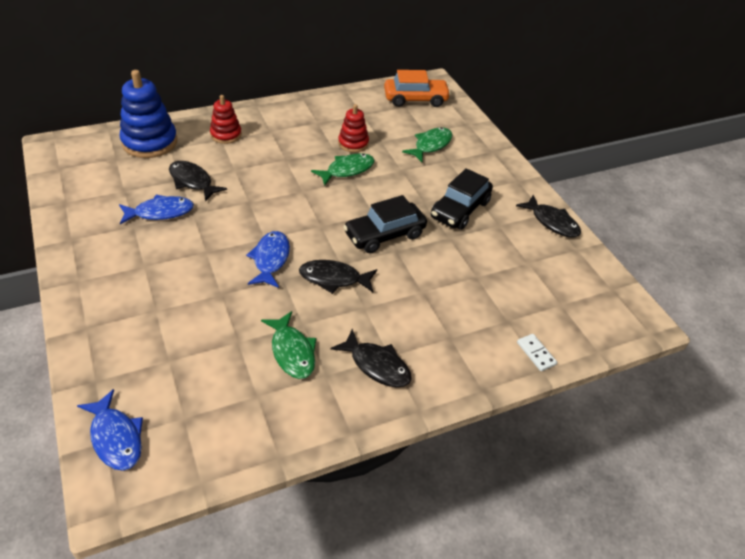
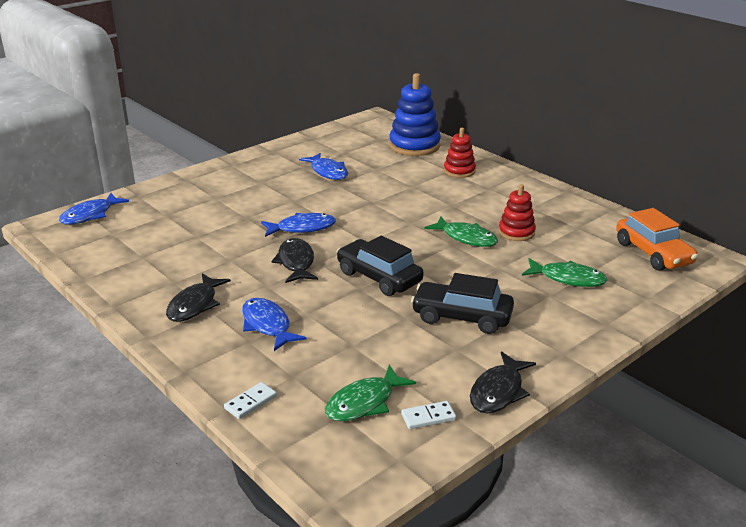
camera: 75 degrees right, 15 degrees down
(192, 181) = (378, 174): black fish -> none
(292, 352) = (195, 261): green fish -> green fish (364, 403)
(430, 320) = (267, 325): none -> blue fish
(572, 262) = (428, 417): none -> white domino

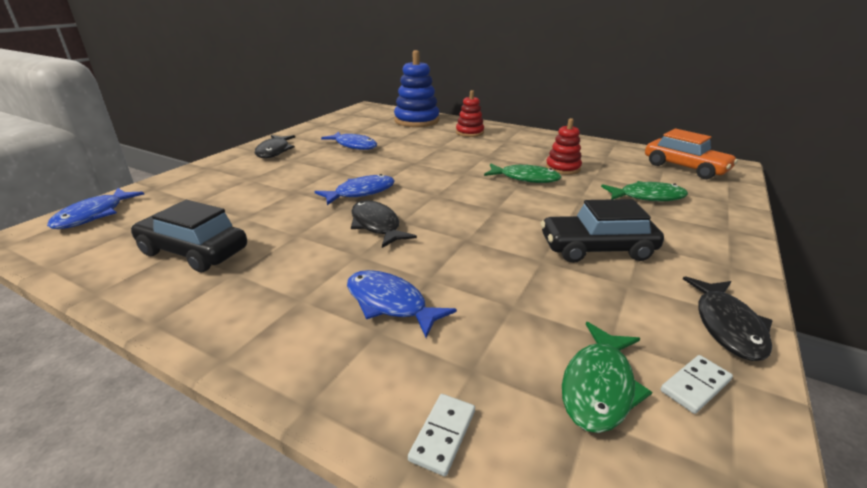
camera: 20 degrees left, 0 degrees up
(195, 305) = (277, 297): black fish -> black fish (274, 151)
(379, 277) = (477, 225): black car -> black car (193, 251)

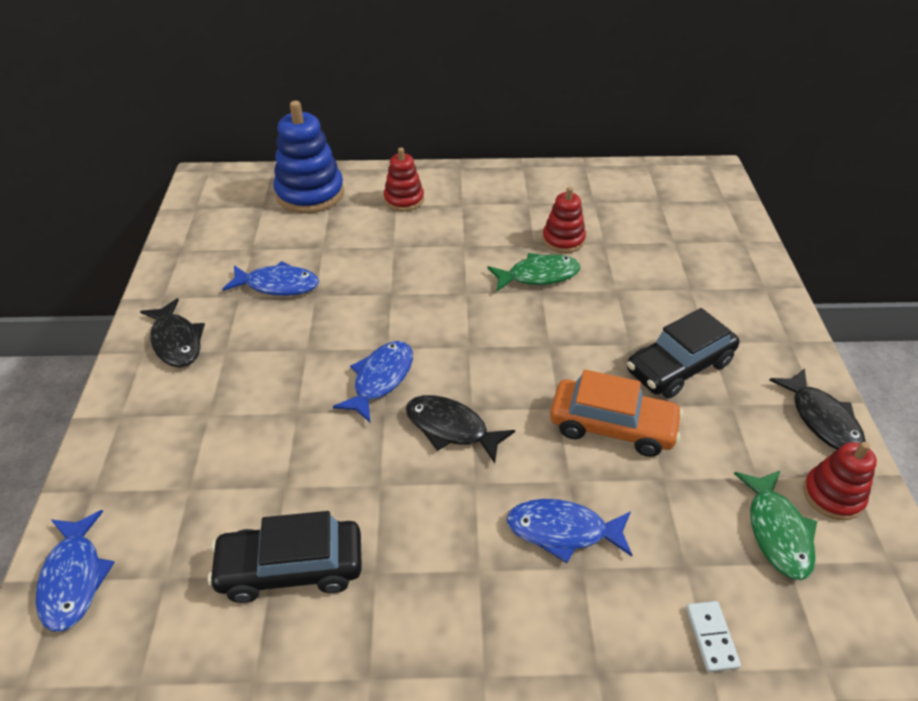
camera: 30 degrees left, 15 degrees up
(647, 197) = (673, 262): green fish -> none
(685, 168) = (678, 193): orange car -> orange car (612, 426)
(695, 385) = (832, 495): white domino -> red stacking toy

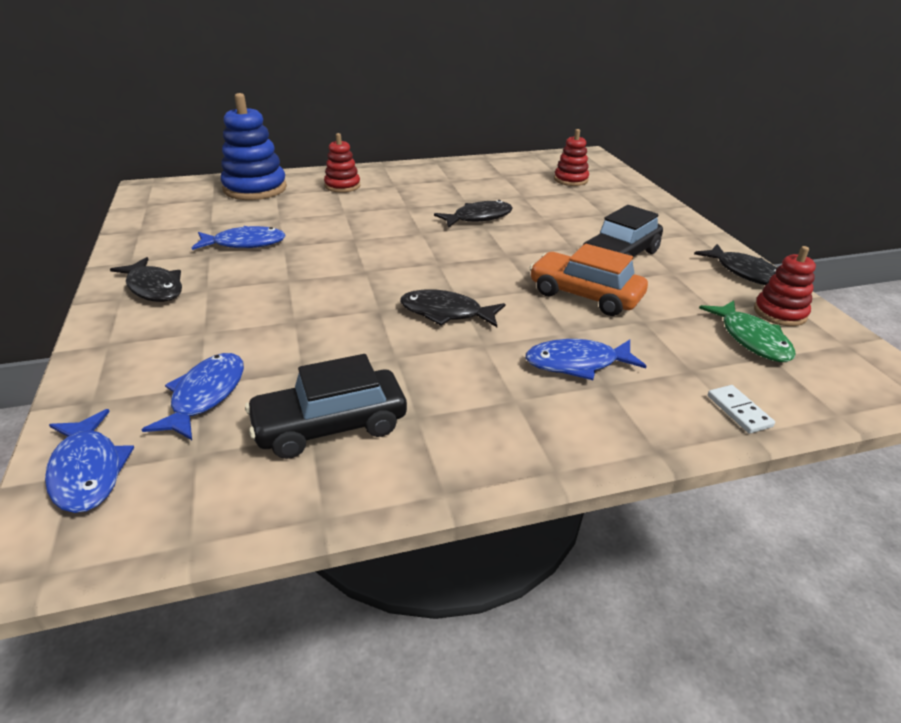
camera: 15 degrees left, 10 degrees down
(380, 379) = (367, 290): blue fish -> blue fish (205, 395)
(538, 275) = (478, 217): green fish -> black fish
(563, 240) = (489, 197): red stacking toy -> red stacking toy (571, 180)
(612, 426) = (584, 295): orange car -> orange car turned 150 degrees counterclockwise

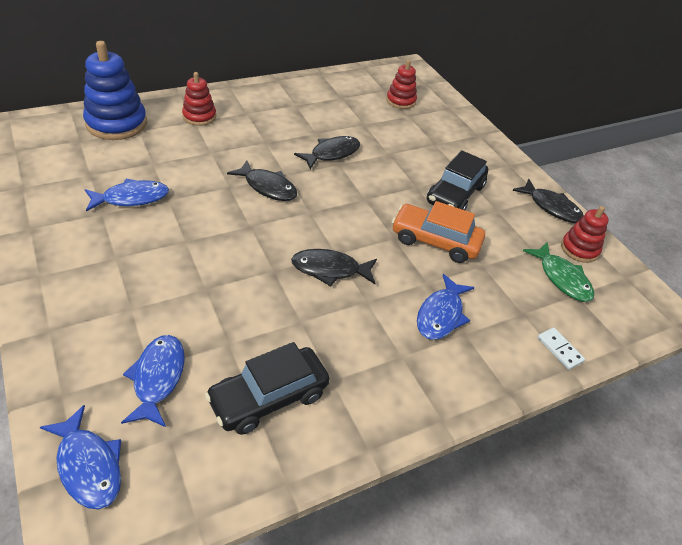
camera: 15 degrees left, 10 degrees up
(154, 288) = (66, 260): black fish -> black fish (268, 187)
(577, 363) = (441, 315): blue fish -> blue fish turned 45 degrees counterclockwise

